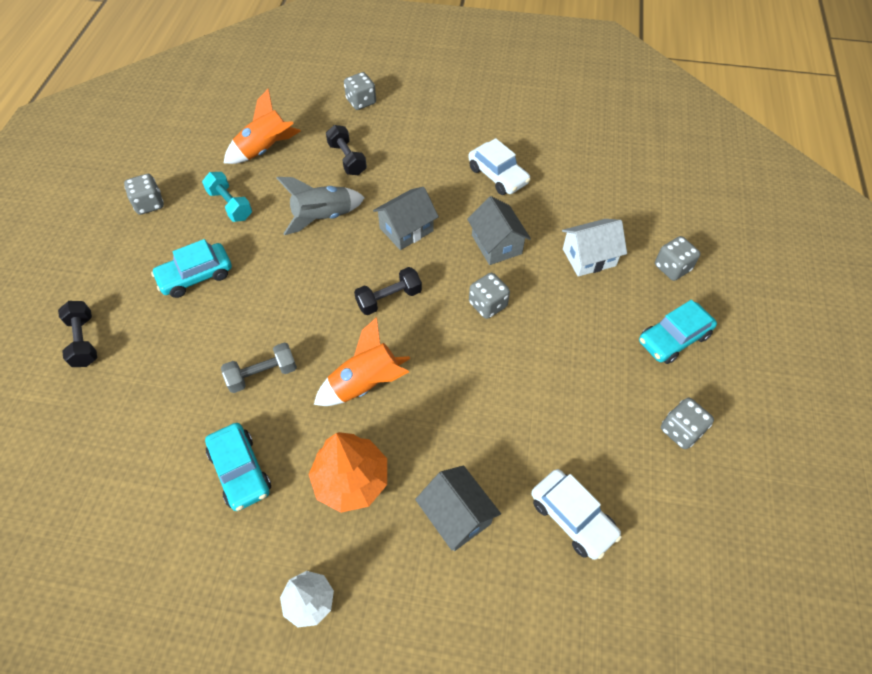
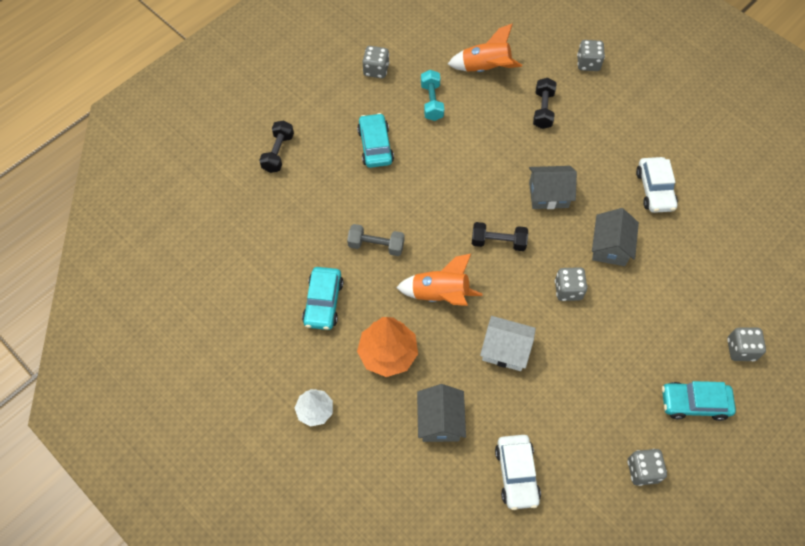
camera: 35 degrees right, 5 degrees up
(196, 276) = (375, 146): turquoise car -> turquoise car turned 75 degrees clockwise
(323, 217) = (493, 150): grey rocket -> none
(589, 257) = (677, 300): white house -> white house (505, 350)

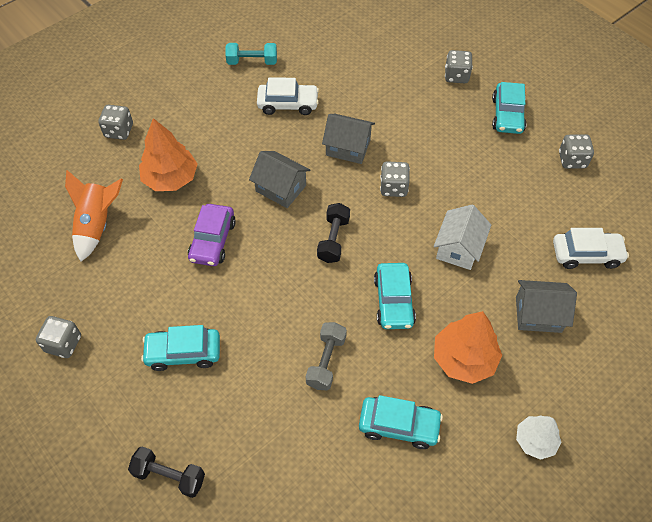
camera: 85 degrees left, 5 degrees down
(432, 102) = (131, 285): turquoise dumbbell -> turquoise dumbbell (252, 62)
(439, 295) = (394, 301): orange rocket -> turquoise car
(482, 150) = (213, 241): none -> purple car
(543, 110) = (170, 178): black dumbbell -> orange tree
(548, 195) = (281, 188): grey house -> grey house turned 60 degrees counterclockwise

